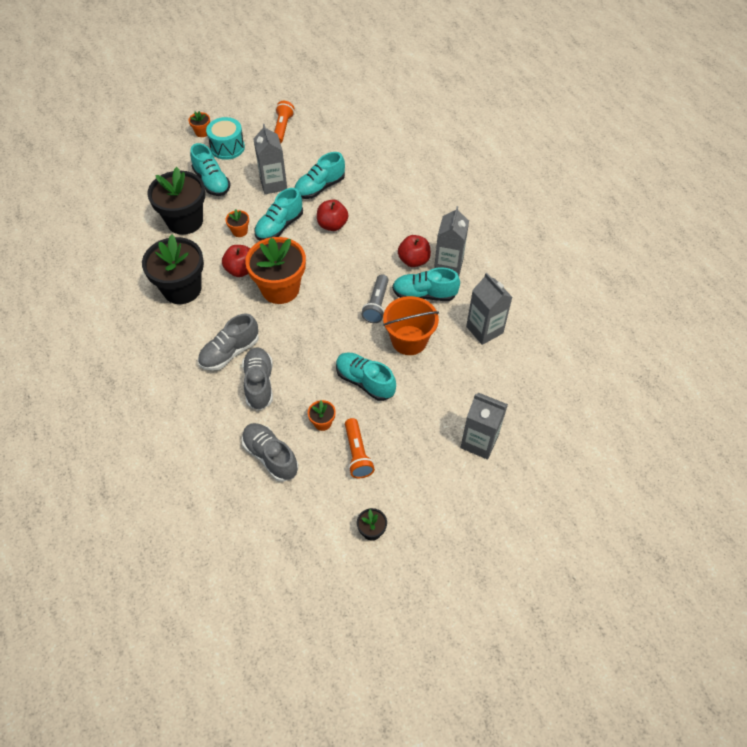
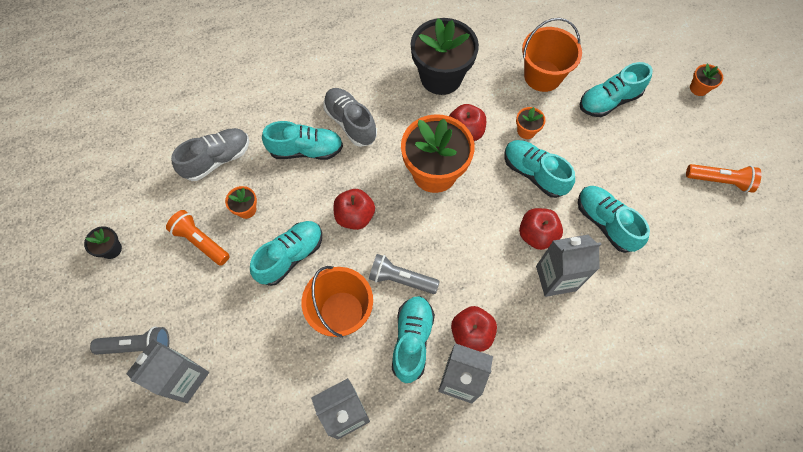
camera: 95 degrees right, 10 degrees up
(185, 221) = (542, 76): black flower pot -> orange bucket
(227, 147) = (673, 116): turquoise drum -> none
(259, 384) = (306, 150): grey shoe -> turquoise shoe
(273, 184) = (608, 168): grey carton -> grey carton (556, 278)
(324, 340) = (355, 216): none -> red apple
(357, 454) = (201, 241): orange flashlight -> orange flashlight turned 45 degrees clockwise
(459, 484) = (138, 346): none -> grey flashlight

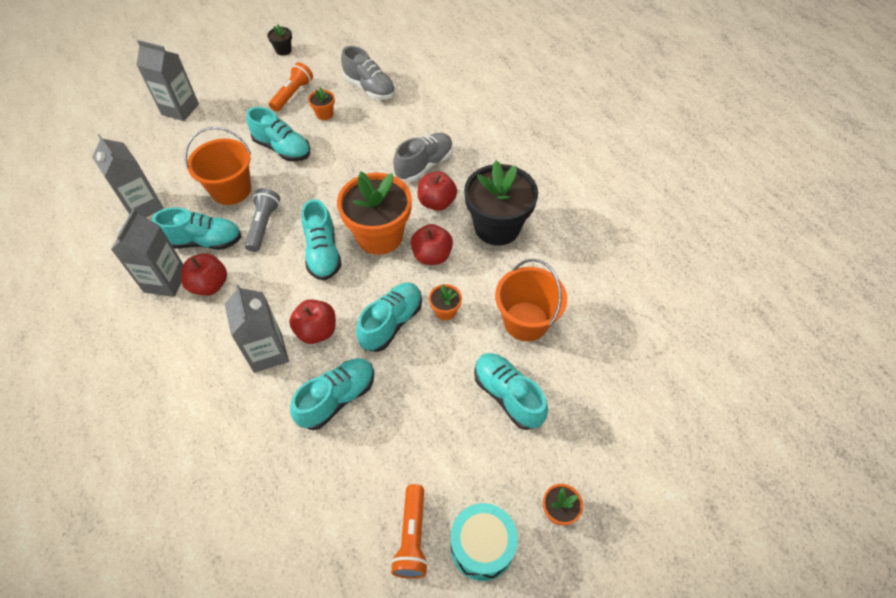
camera: 80 degrees right, 10 degrees down
(138, 346) = (206, 80): grey flashlight -> none
(306, 150) = (389, 140): turquoise shoe -> turquoise shoe (323, 253)
(355, 216) = (324, 184): red apple -> red apple (437, 202)
(724, 138) = (482, 546): none -> turquoise drum

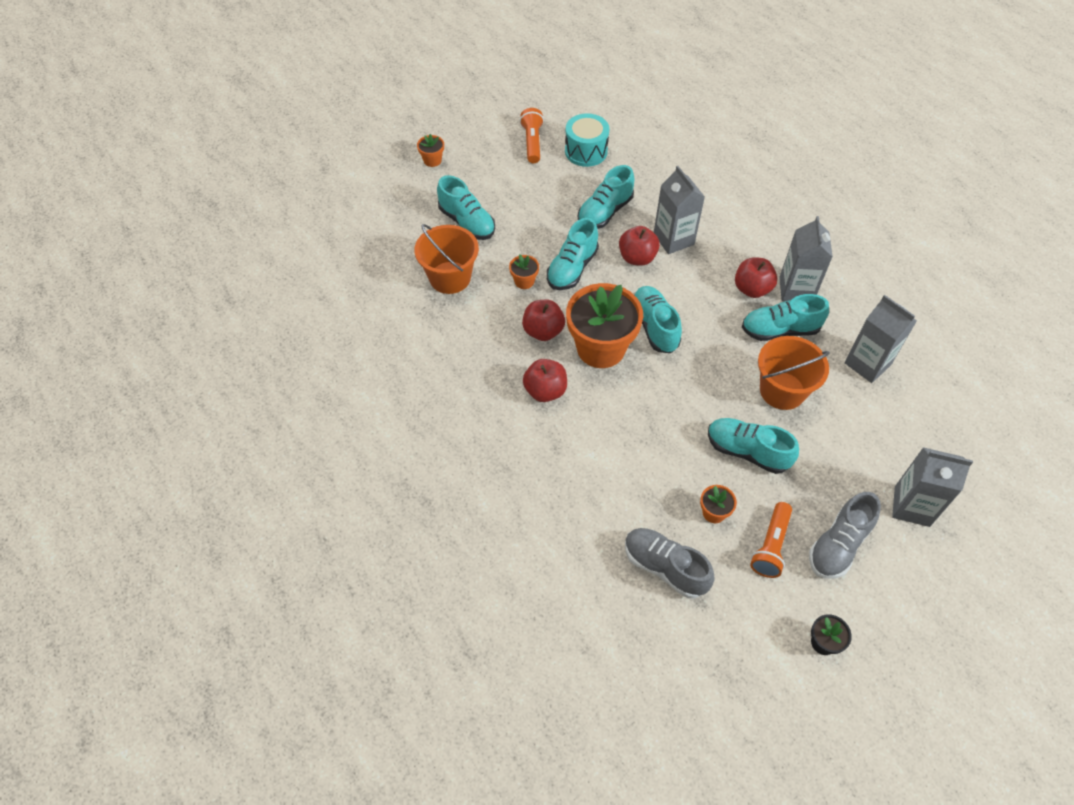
camera: 175 degrees right, 0 degrees up
(264, 225) = (726, 351): grey flashlight -> none
(424, 165) = (566, 440): grey shoe -> grey shoe (838, 545)
(482, 546) = (485, 141): turquoise drum -> turquoise drum (586, 151)
(497, 227) = (477, 366): black flower pot -> none

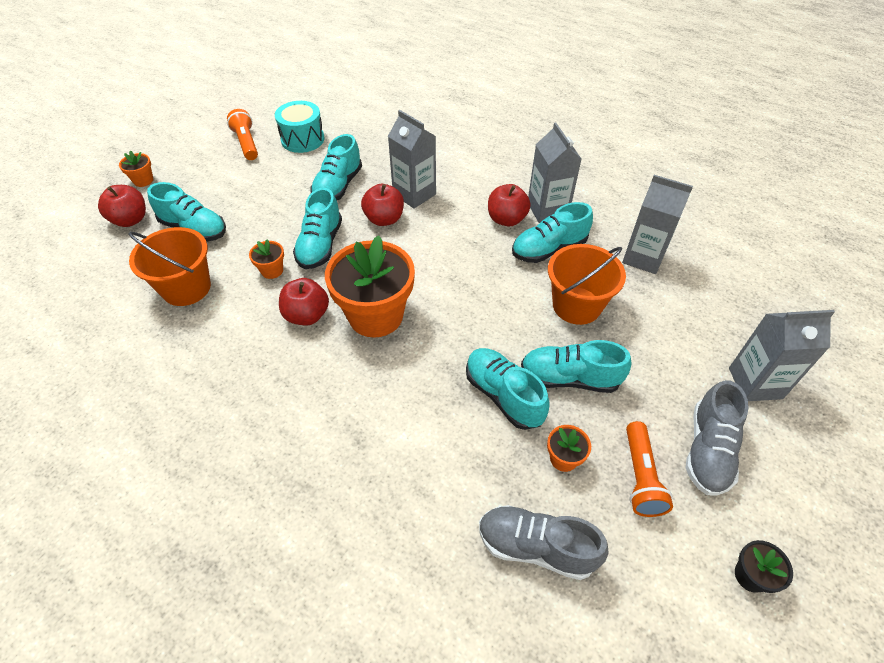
camera: 20 degrees left, 5 degrees down
(545, 391) = (327, 379): red apple -> red apple (130, 220)
(654, 327) = (425, 279): turquoise shoe -> turquoise shoe (503, 395)

